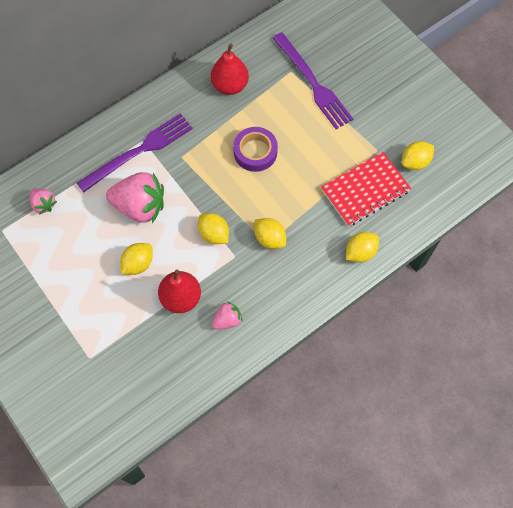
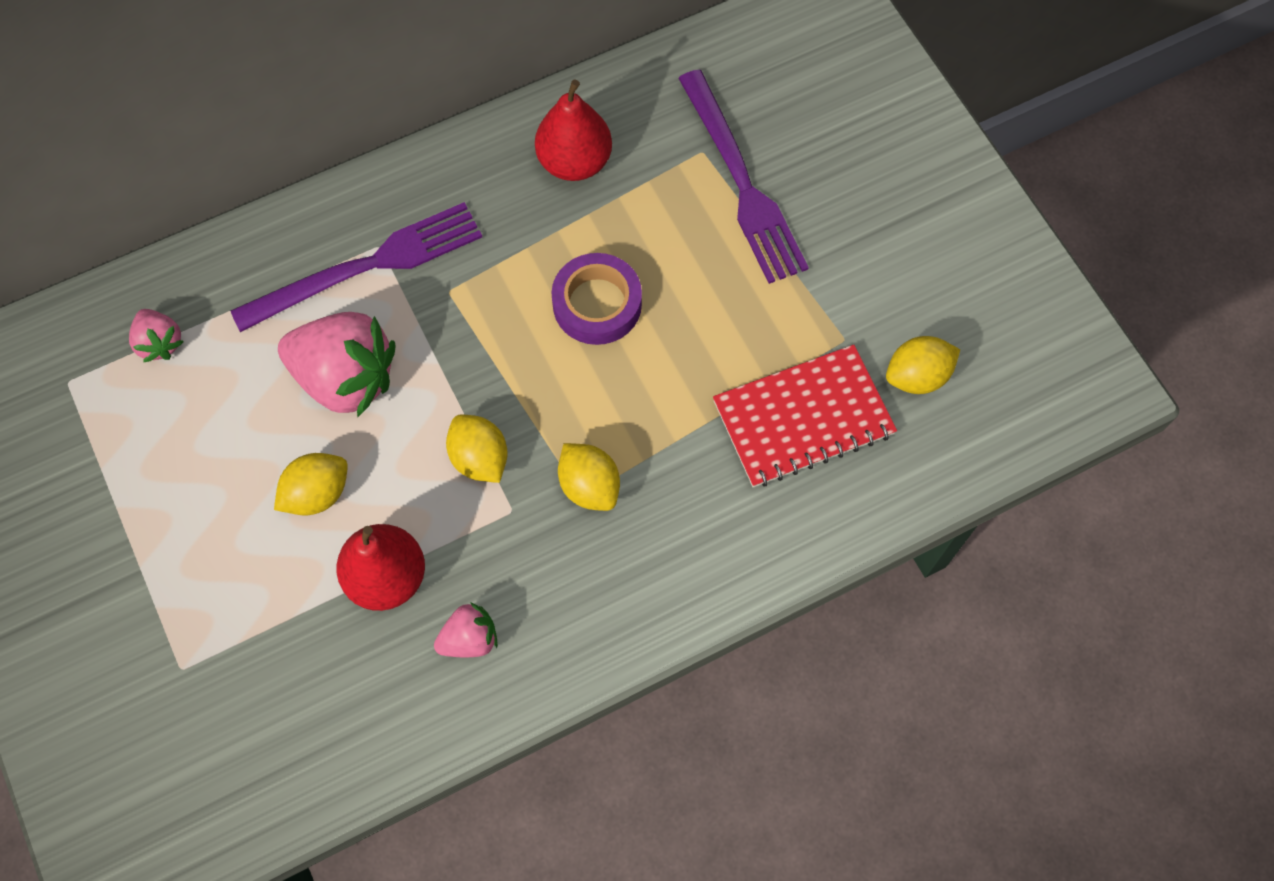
camera: 10 degrees right, 0 degrees up
(360, 252) = (767, 545): yellow lemon -> none

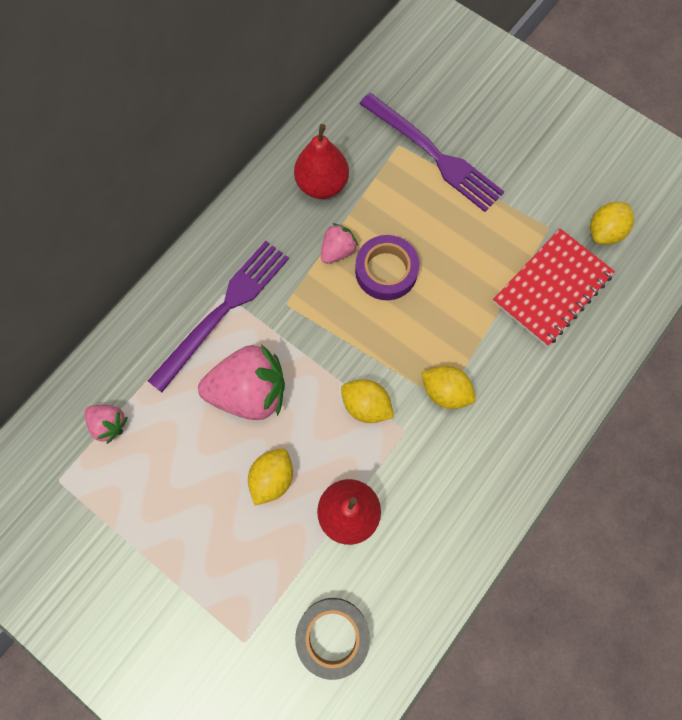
camera: 25 degrees left, 5 degrees up
(288, 712) = (332, 636): none -> grey tape
(469, 639) = (424, 528): pink strawberry -> pink strawberry (337, 251)

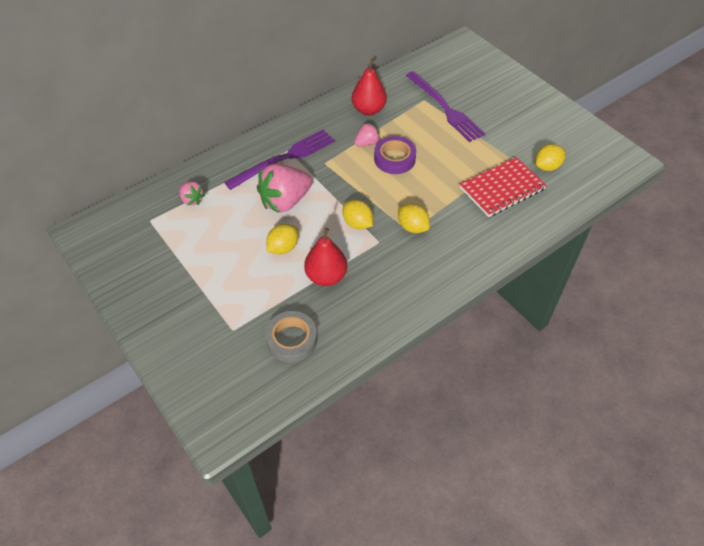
camera: 15 degrees right, 20 degrees down
(249, 392) = (285, 201): pink strawberry -> pink strawberry turned 135 degrees clockwise

